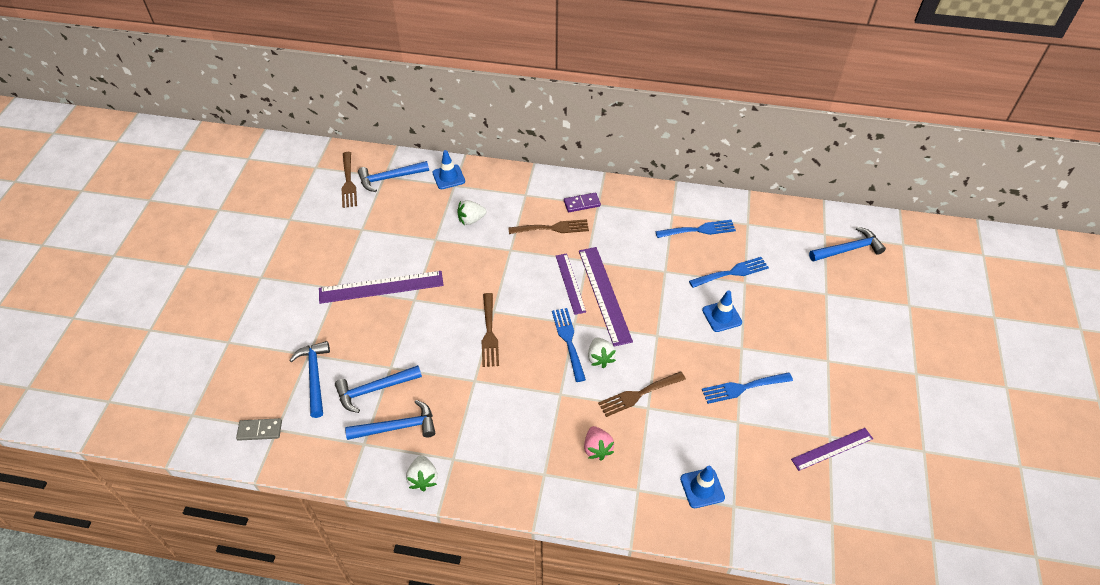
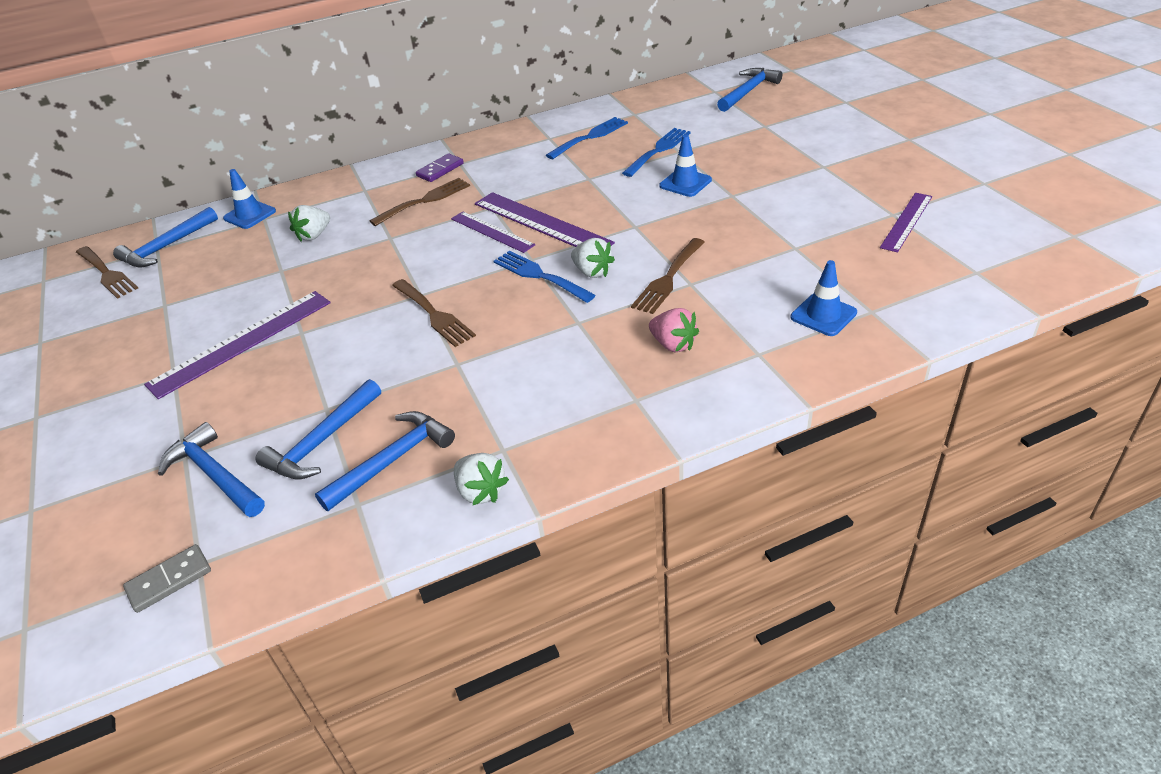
camera: 30 degrees left, 10 degrees down
(743, 388) = (769, 221): blue fork -> none

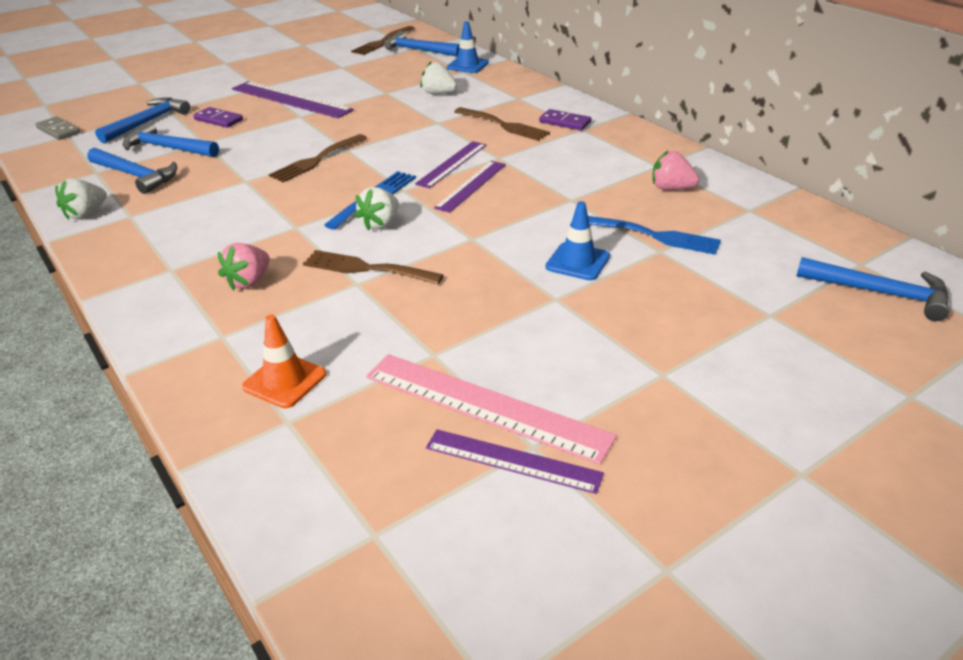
camera: 75 degrees right, 5 degrees down
(260, 402) = (219, 120): none -> purple domino
(541, 223) = (471, 186): purple ruler -> purple ruler, size x0.63
(590, 137) = (671, 189): blue fork -> pink strawberry
(823, 315) = (284, 381): blue traffic cone -> orange traffic cone
(854, 229) = (485, 406): none -> pink ruler

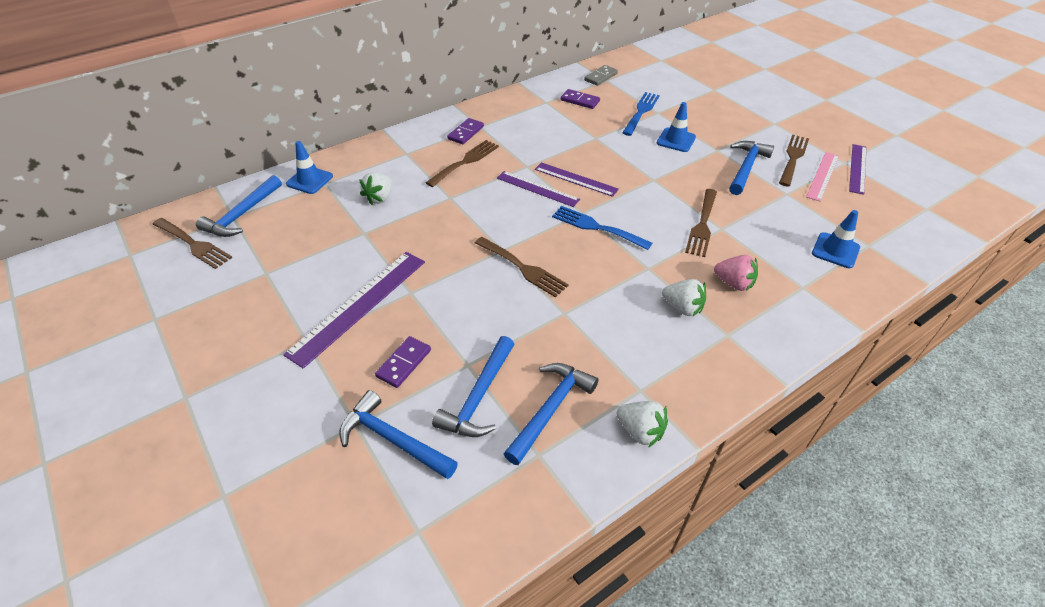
camera: 90 degrees left, 10 degrees up
(58, 131) = (397, 552): grey domino -> grey domino (601, 77)
(284, 381) = (835, 250): orange traffic cone -> blue traffic cone
(380, 224) = (638, 222): white strawberry -> white strawberry (682, 308)
(485, 406) = (823, 176): pink ruler -> pink ruler, size x0.63
(541, 378) = (793, 158): none -> brown fork
(671, 189) = (580, 101): pink strawberry -> purple domino
(880, 293) = (687, 60): blue hammer -> blue hammer (746, 168)

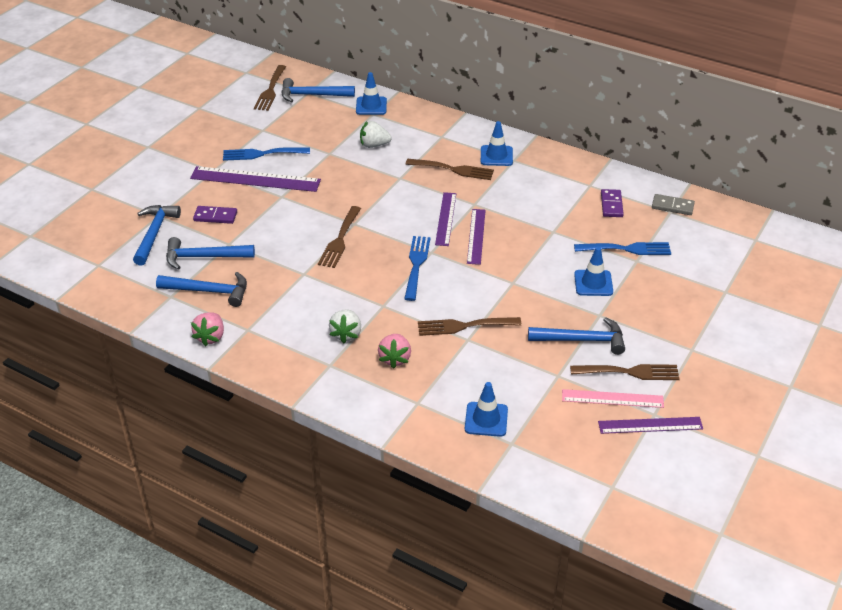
camera: 65 degrees right, 5 degrees down
(314, 286) = (262, 154): none -> blue fork
(465, 133) = (496, 156): purple domino -> blue traffic cone
(640, 431) = (211, 337): white strawberry -> pink strawberry

